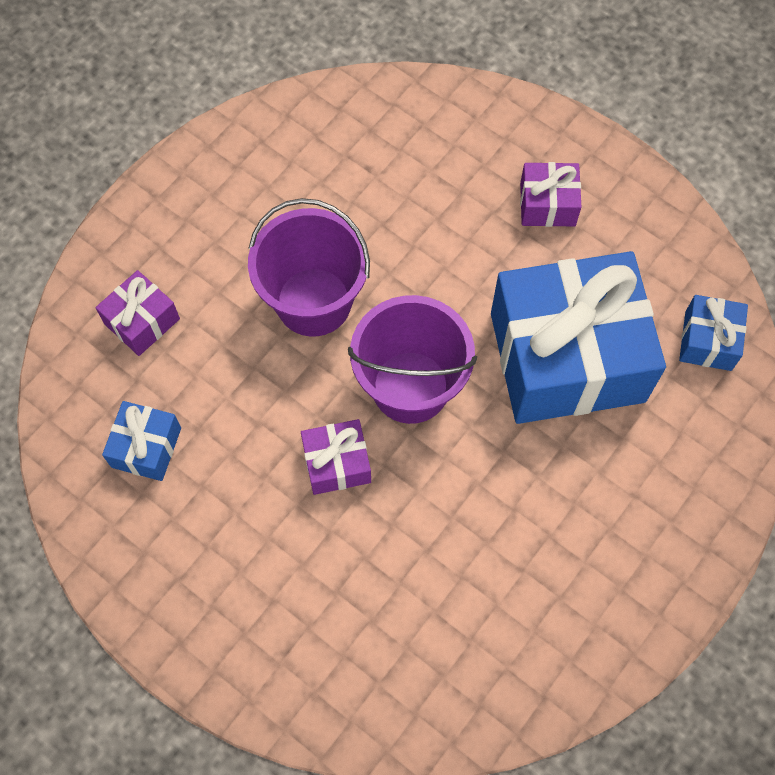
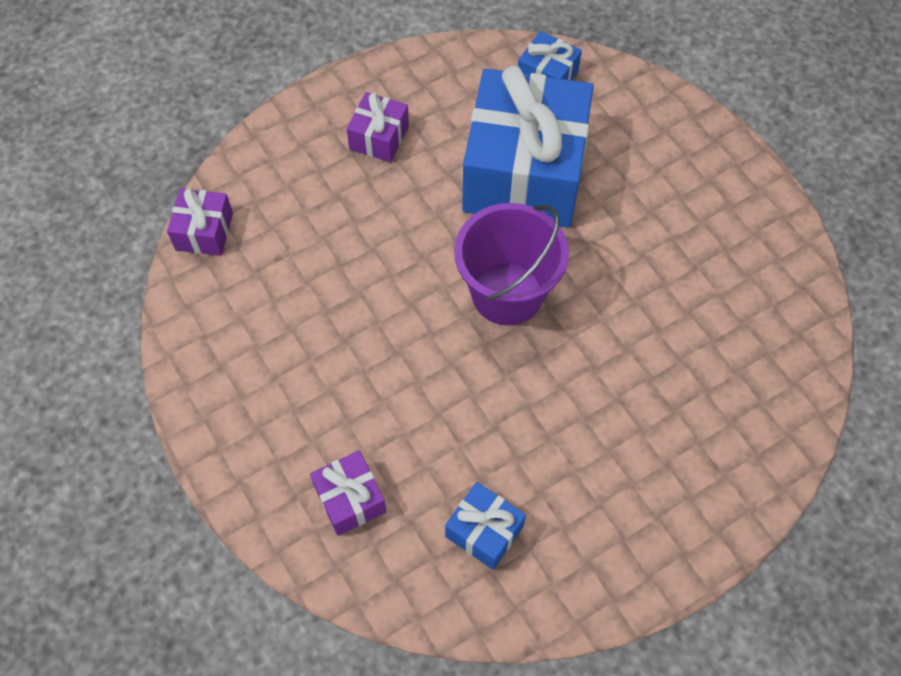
camera: 70 degrees left, 5 degrees down
(313, 302) = (394, 343): purple bucket -> none
(337, 463) = (557, 373): purple gift -> purple gift (204, 231)

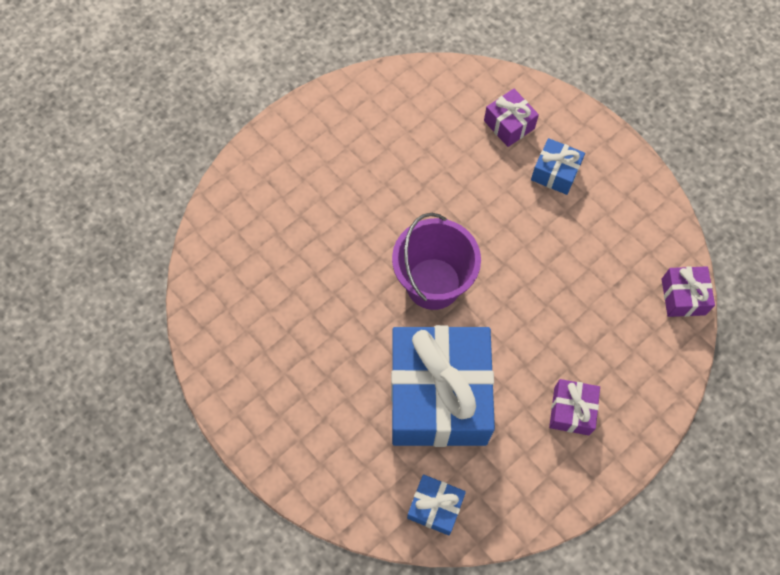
camera: 170 degrees right, 5 degrees up
(484, 531) = (418, 119): blue gift -> blue gift (555, 173)

